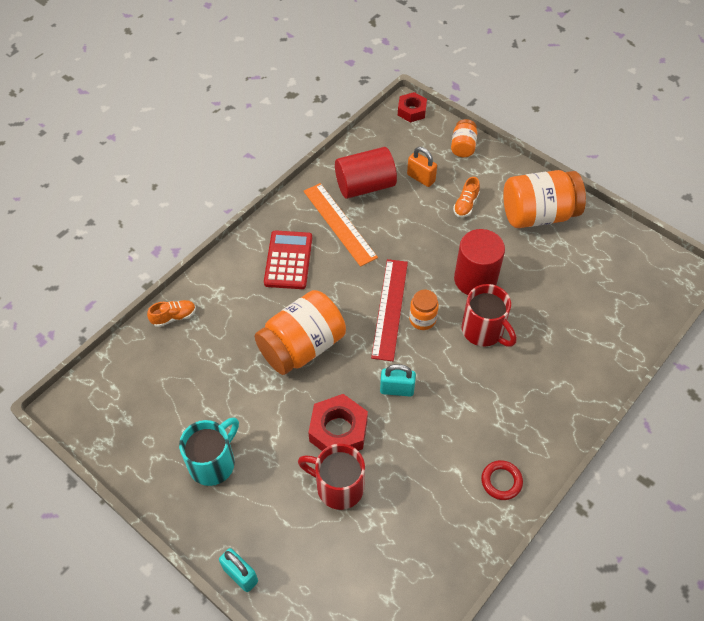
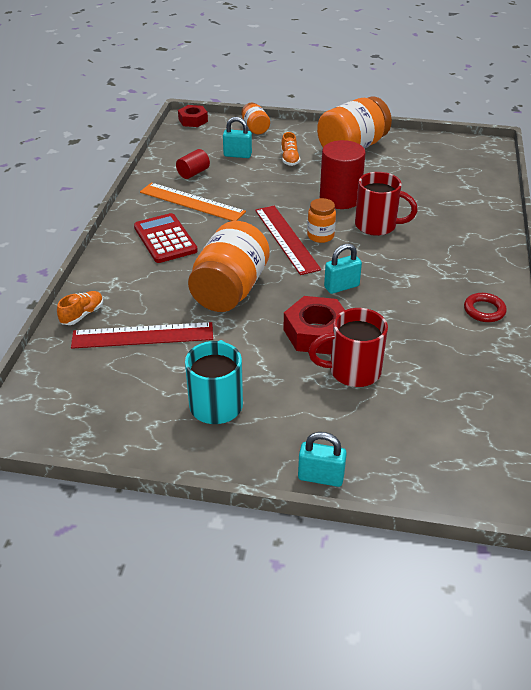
camera: 30 degrees left, 15 degrees down
(204, 363) = (142, 336): none -> red ruler
(365, 186) = (193, 173): red cylinder -> red cylinder, size x0.53
(421, 178) = (237, 155): orange padlock -> turquoise padlock

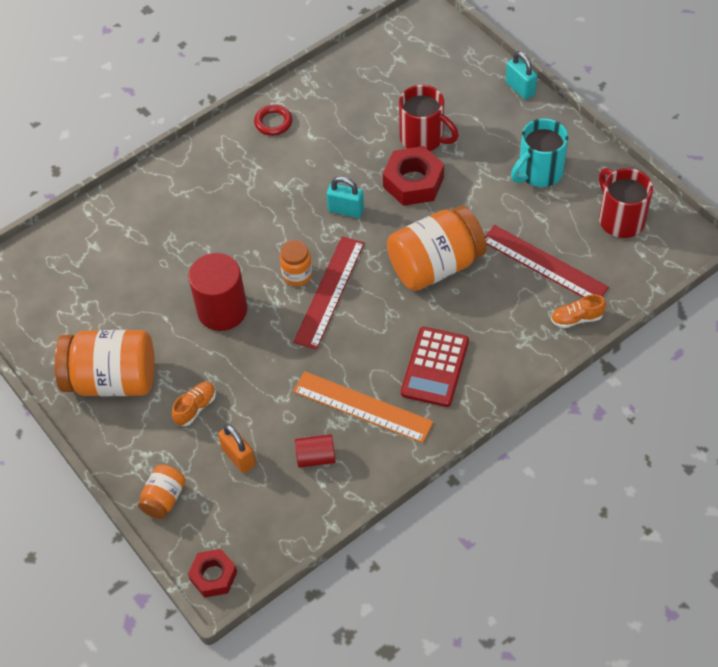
camera: 135 degrees left, 15 degrees up
(191, 202) = (362, 406): orange ruler -> orange ruler turned 45 degrees counterclockwise
(237, 155) = (238, 457): turquoise padlock -> orange padlock
(377, 226) = (235, 253): red mug -> red mug (620, 219)

